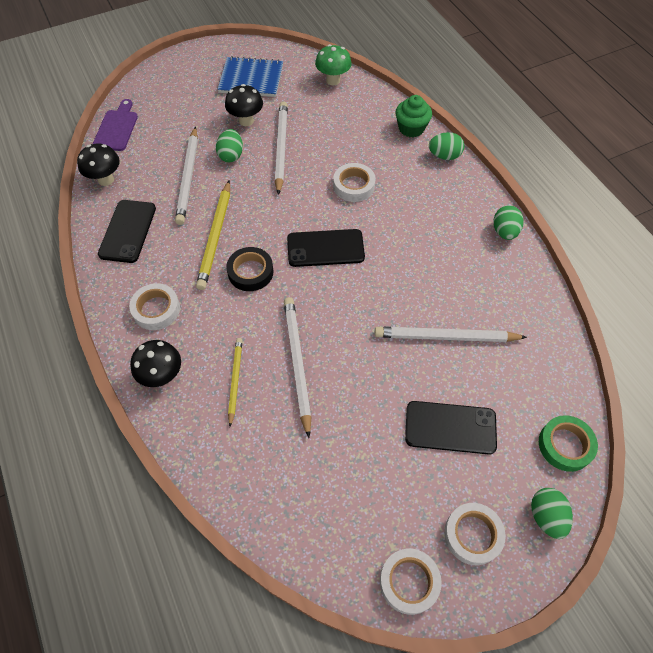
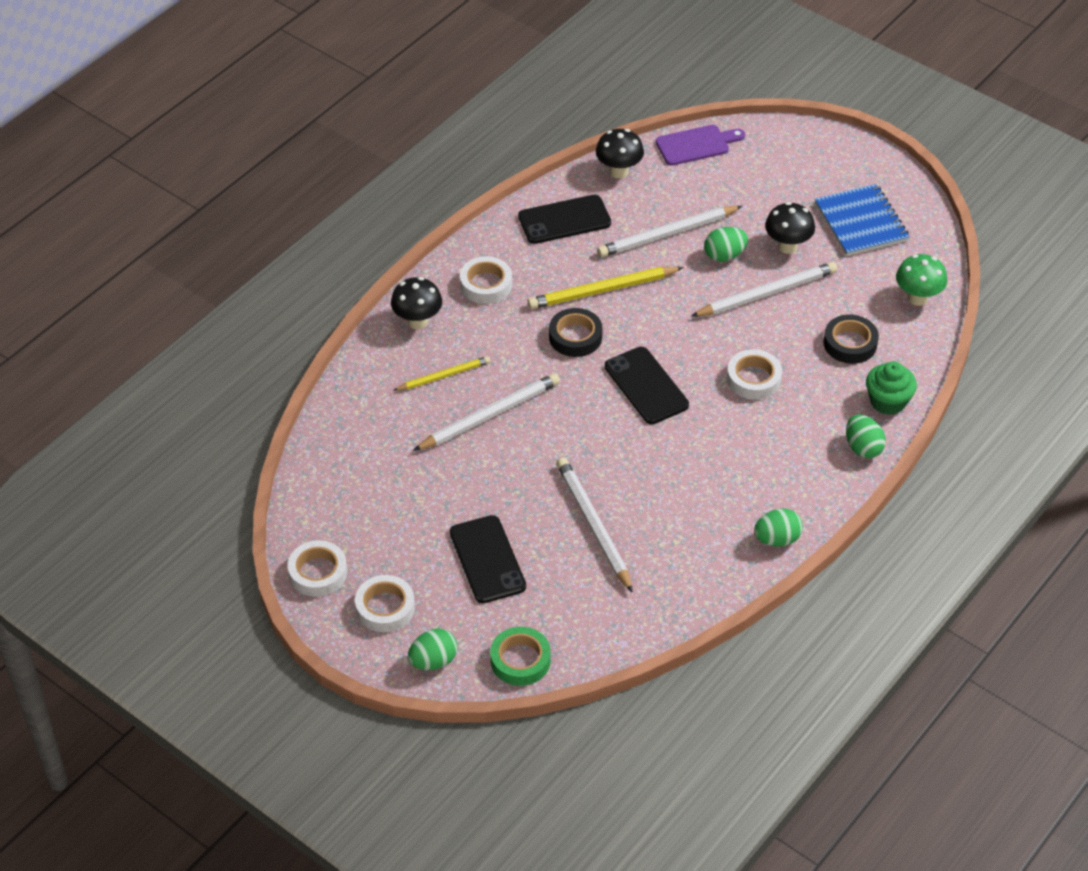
camera: 65 degrees right, 10 degrees down
(351, 126) = (850, 343): none -> black tape

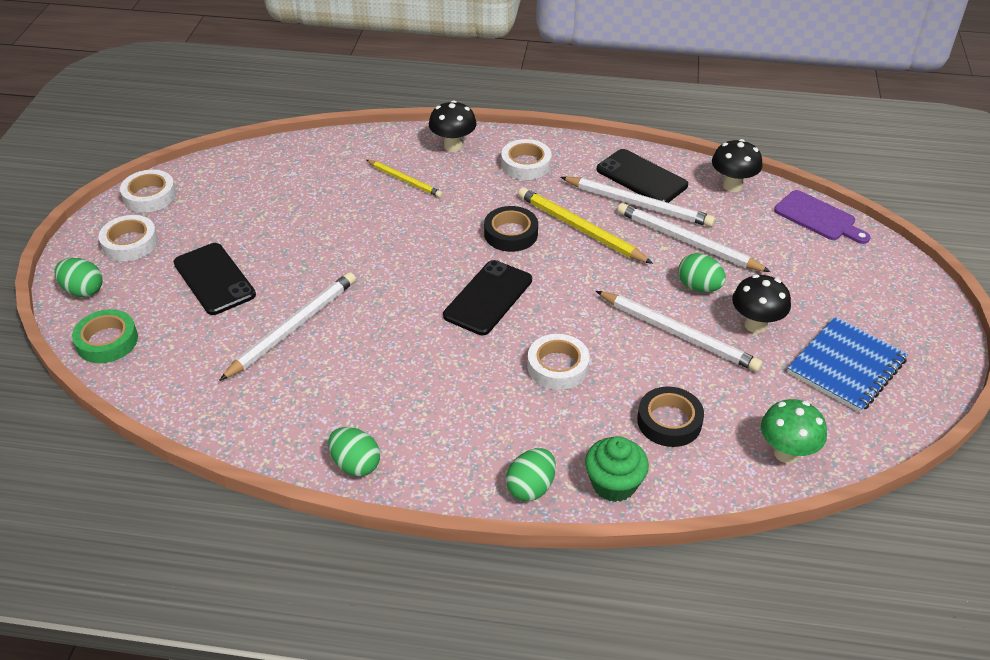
camera: 60 degrees right, 5 degrees down
(487, 559) = (214, 279): black phone -> black phone turned 75 degrees counterclockwise
(489, 415) = (380, 220): white pencil -> white pencil (638, 204)

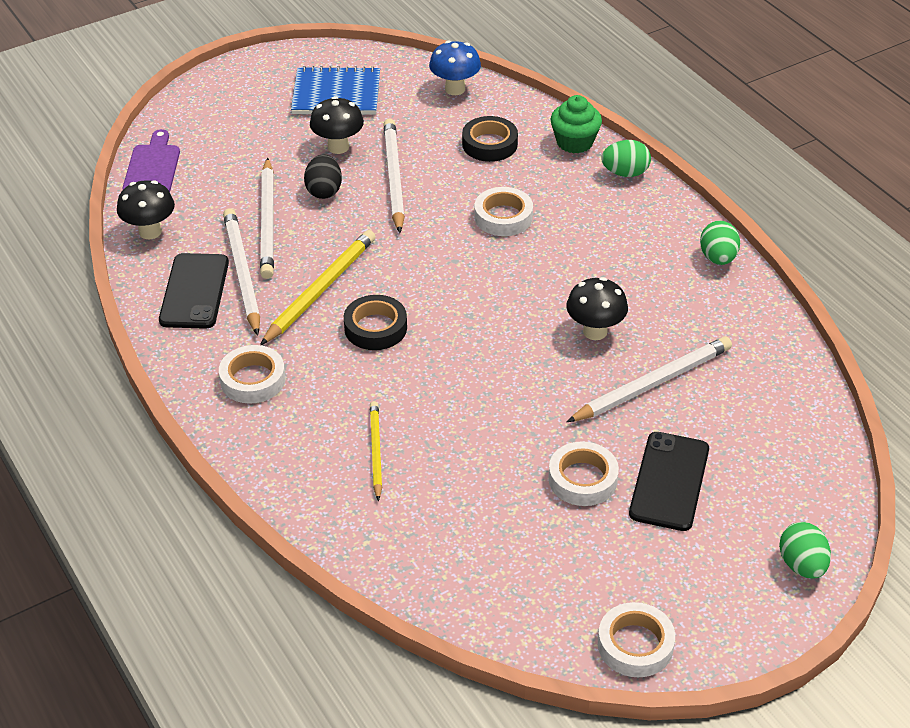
camera: 130 degrees left, 0 degrees up
(107, 341) = (820, 489): green tape -> none
(130, 243) = (710, 591): white tape -> white tape (582, 479)
(292, 327) = (652, 383): white pencil -> white pencil turned 150 degrees clockwise
(453, 146) = (276, 454): black mushroom -> black mushroom (595, 331)
(488, 298) = (475, 293): black phone -> none
(580, 229) = (320, 290): yellow pencil -> yellow pencil turned 150 degrees counterclockwise
(699, 287) = (324, 191): green egg -> black egg
(786, 453) = (455, 89): green mushroom -> blue mushroom

